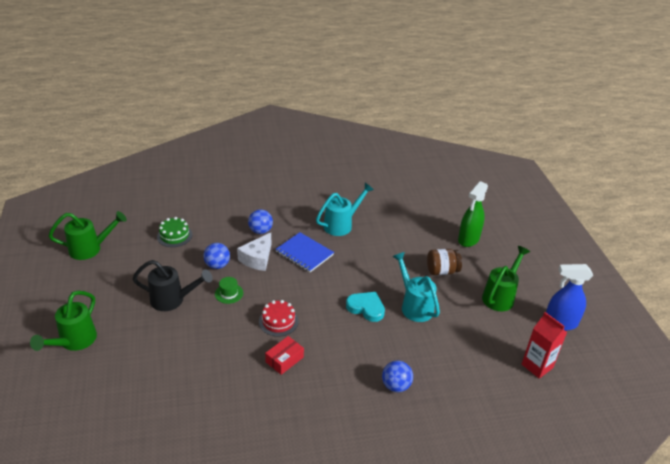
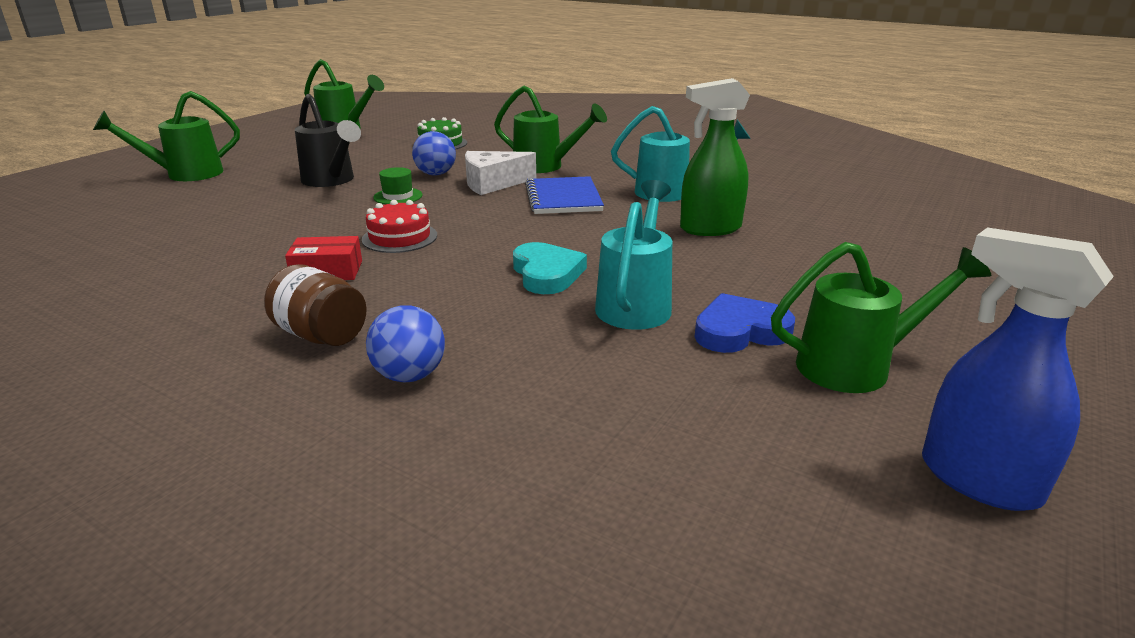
camera: 45 degrees right, 10 degrees down
(260, 231) = (545, 166): blue ball -> green watering can
(442, 271) = (770, 287): brown jar -> brown jar (321, 335)
(457, 300) = (740, 331): none -> blue heart
(468, 239) = (898, 273): green spray bottle -> green spray bottle (710, 229)
(537, 366) = (776, 518): red carton -> none

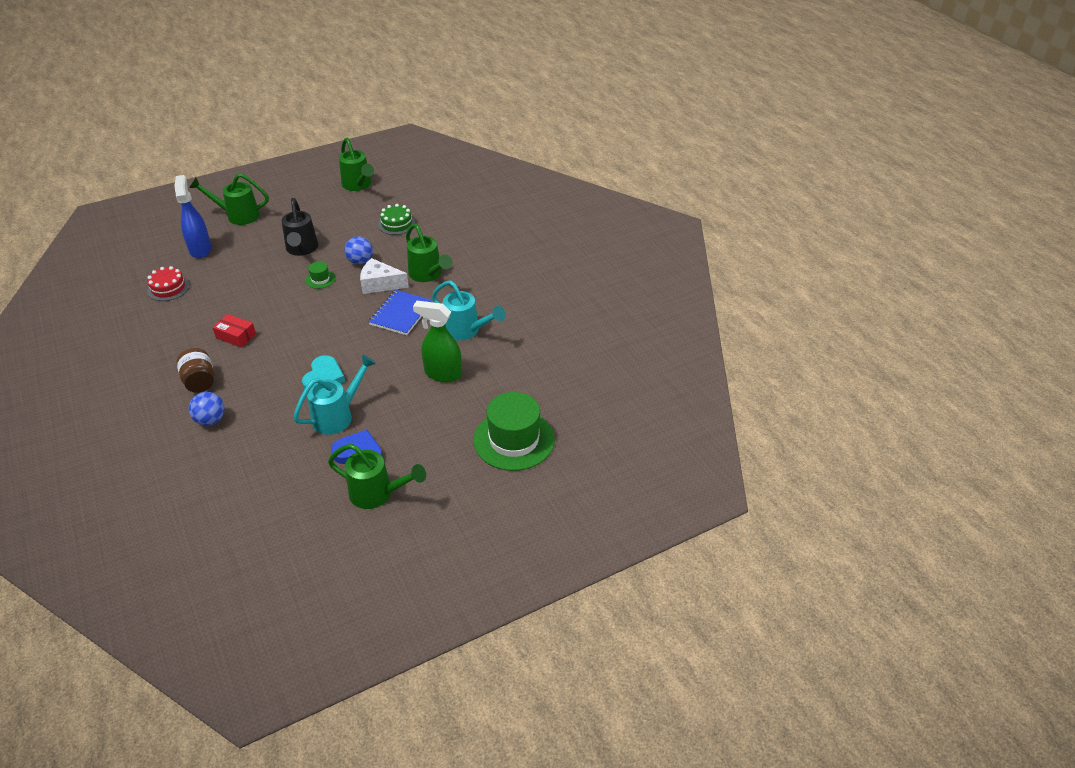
camera: 30 degrees right, 15 degrees up
(399, 237) = (288, 320): red cake -> red cake (168, 288)
(910, 256) = (514, 440): none -> green hat
(977, 480) = (341, 561): blue spray bottle -> blue spray bottle (200, 249)

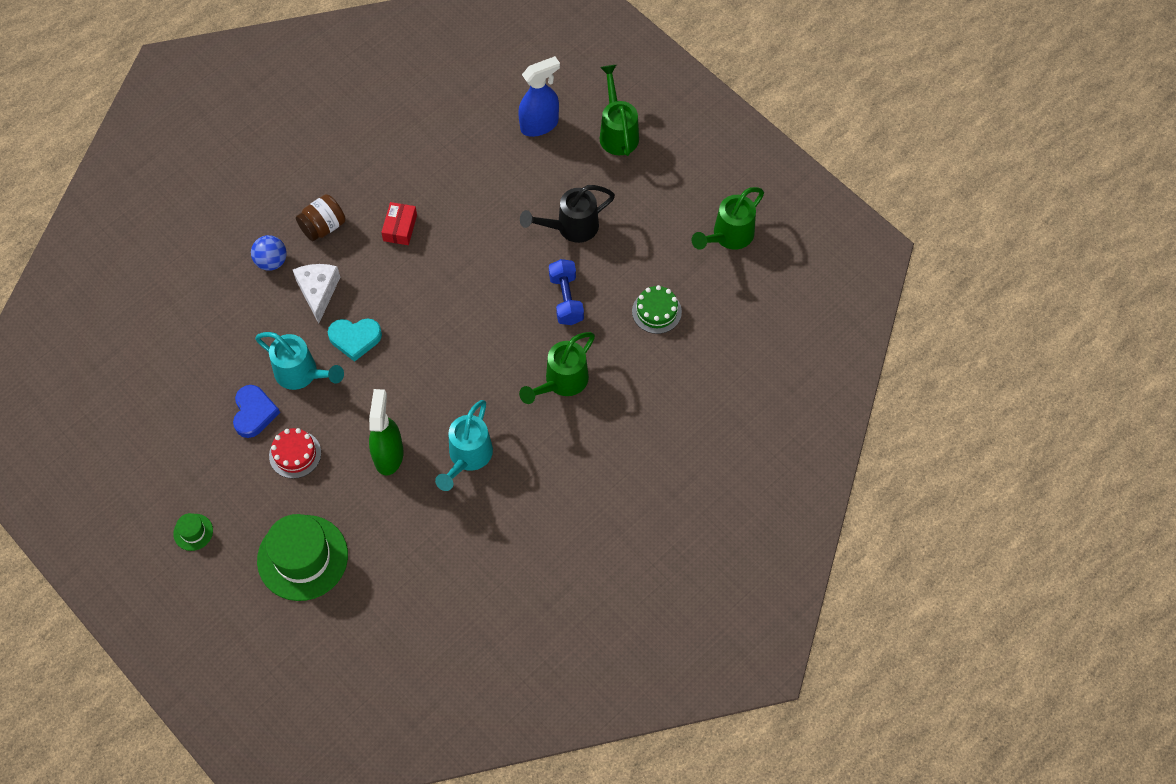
camera: 75 degrees right, 20 degrees up
(168, 288) = (461, 127): red cake -> red cake (295, 454)
(320, 279) = (520, 270): green hat -> green hat (193, 532)
(360, 261) = (566, 299): blue ball -> blue dumbbell
(377, 494) = (204, 449): green watering can -> none
(380, 284) = (529, 336): white cheese -> white cheese (318, 292)
(401, 314) = (480, 377): blue notebook -> none

